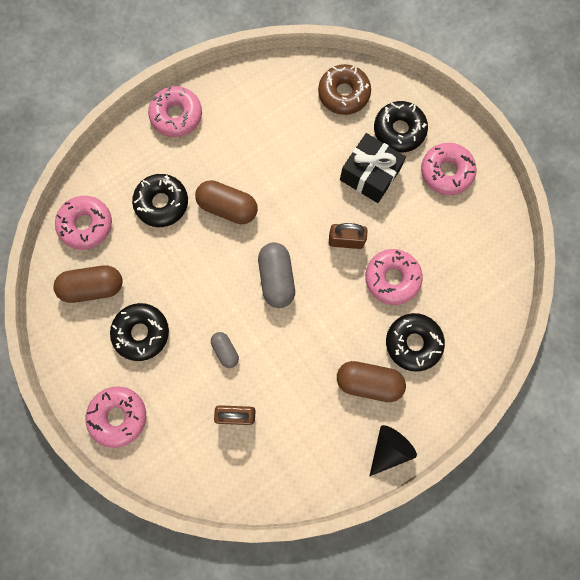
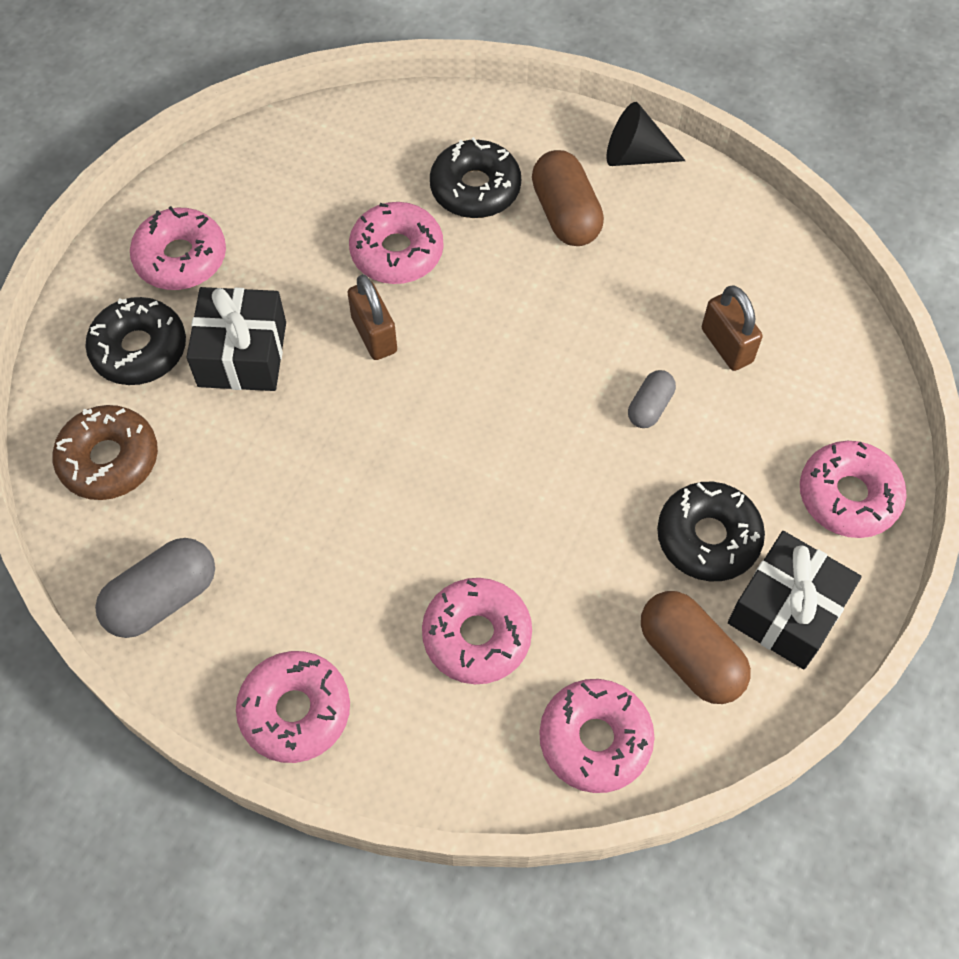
camera: 120 degrees left, 15 degrees down
(85, 344) = (786, 611): none -> black gift
(162, 203) = (477, 636): black donut -> pink donut
(228, 207) = (421, 527): brown capsule -> none
(276, 278) = (494, 396): grey capsule -> grey capsule (162, 598)

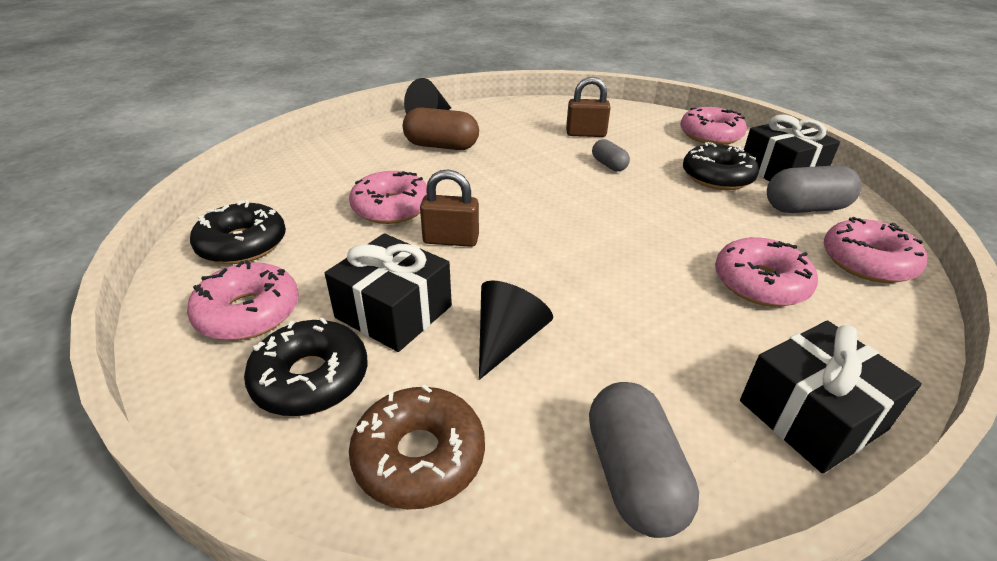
camera: 60 degrees left, 25 degrees down
(257, 454) = (507, 340): none -> black cone
(295, 711) = (812, 415): pink donut -> black gift
(475, 188) = (381, 165): black donut -> black donut (242, 244)
(690, 657) = (805, 208): brown capsule -> grey capsule

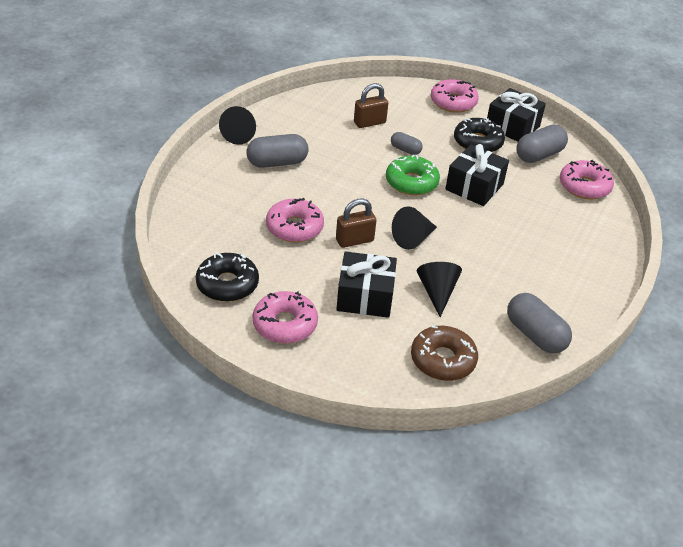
camera: 30 degrees left, 5 degrees up
(311, 378) = (358, 345): black donut -> none
(441, 146) = (277, 163): brown capsule -> grey capsule
(534, 259) = (413, 239): none -> black cone
(588, 197) = (411, 182): none -> green donut
(760, 283) = (539, 217): pink donut -> none
(812, 415) = (591, 283): black gift -> black gift (474, 187)

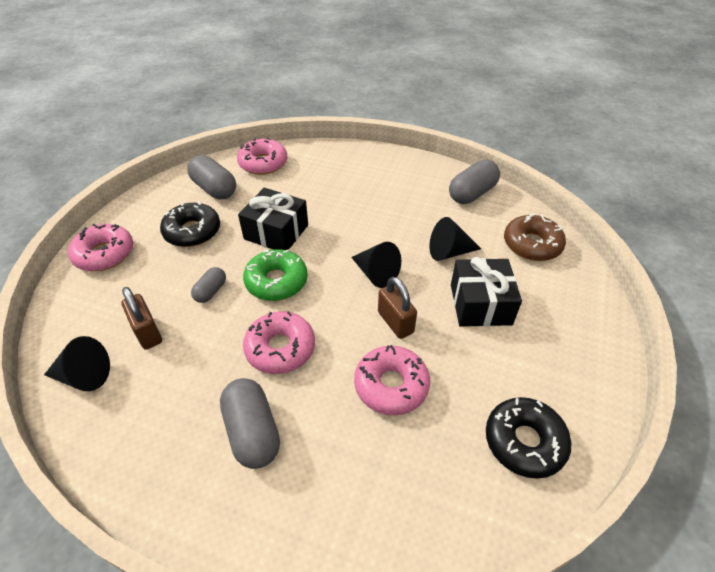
camera: 95 degrees left, 5 degrees up
(240, 135) = (177, 505): black cone -> black cone (84, 376)
(285, 324) = (556, 368): pink donut -> pink donut (280, 348)
(512, 127) = (161, 206): black gift -> none

